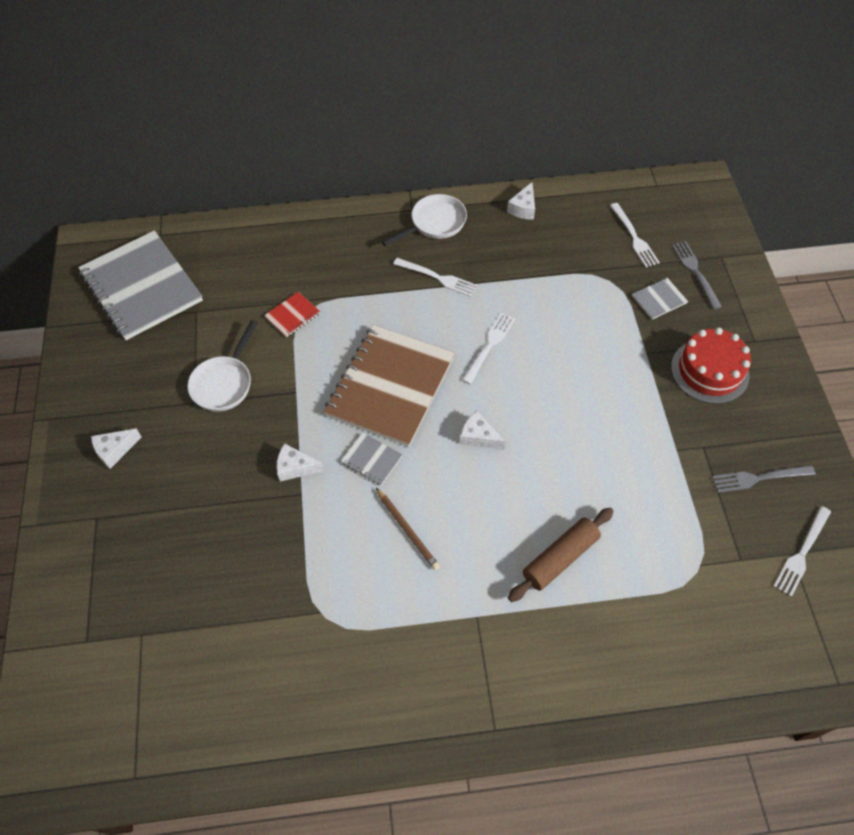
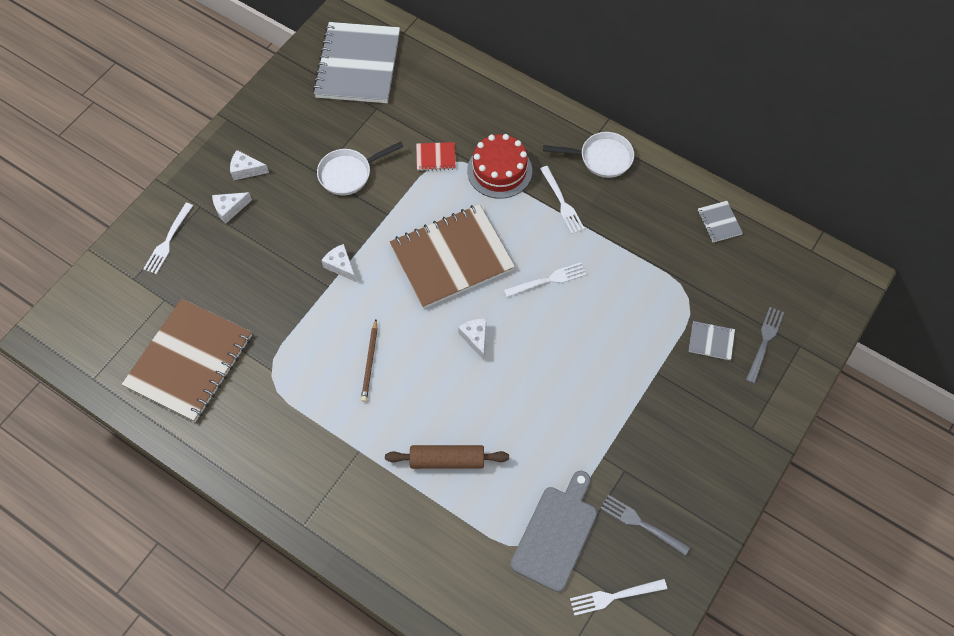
camera: 40 degrees right, 5 degrees up
(227, 672) = (189, 361): none -> brown notebook
(371, 459) = (392, 298): grey notebook -> grey notebook (719, 222)
(523, 208) = (681, 193): white cheese -> white cheese (230, 209)
(634, 237) = (745, 279): white fork -> white fork (168, 241)
(708, 542) = (556, 533): none -> grey cutting board
(709, 371) = (690, 422): red cake -> red cake (499, 170)

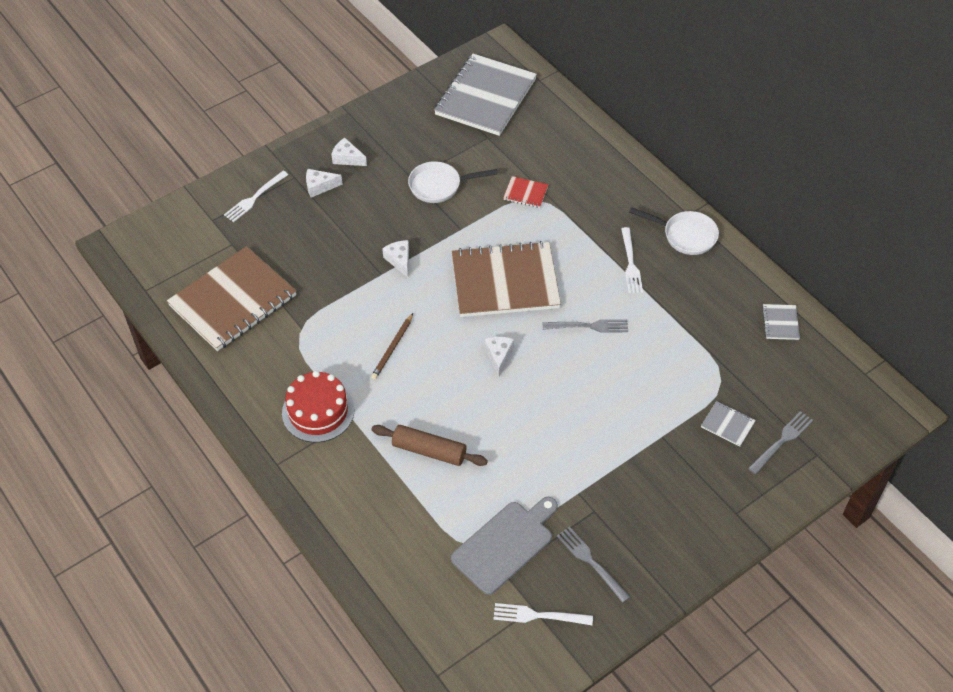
camera: 20 degrees right, 10 degrees down
(499, 170) = (581, 220): red cake -> red cake (318, 411)
(548, 280) = (589, 326): white fork -> grey fork

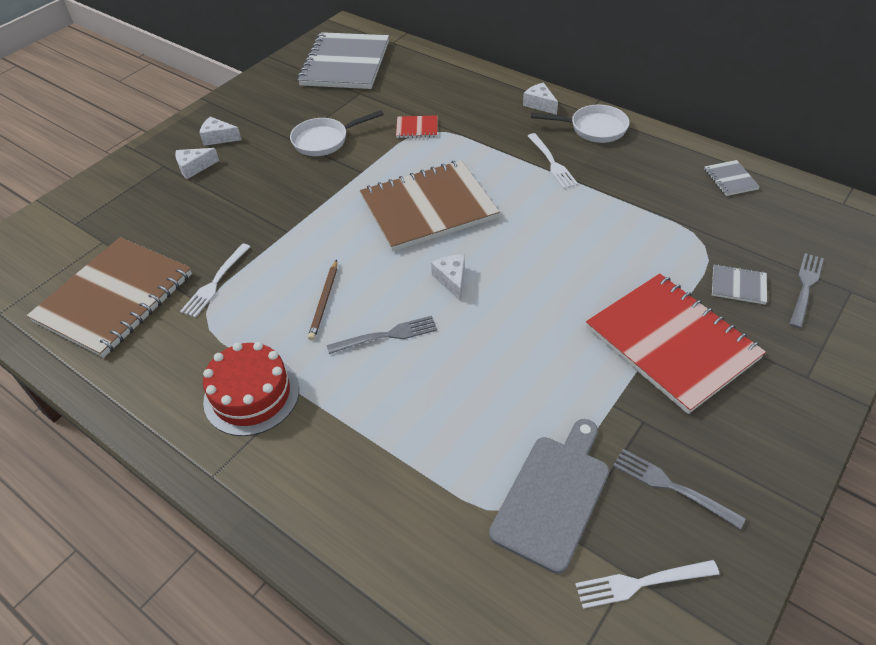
camera: 15 degrees left, 5 degrees down
(254, 198) = (122, 193): white fork -> white fork (215, 283)
(399, 260) = (304, 214): white cheese -> white cheese (539, 104)
(429, 450) = (409, 405): brown rolling pin -> none
(589, 326) = (538, 227): grey fork -> grey fork (387, 335)
(647, 457) = (671, 343): none -> red notebook

